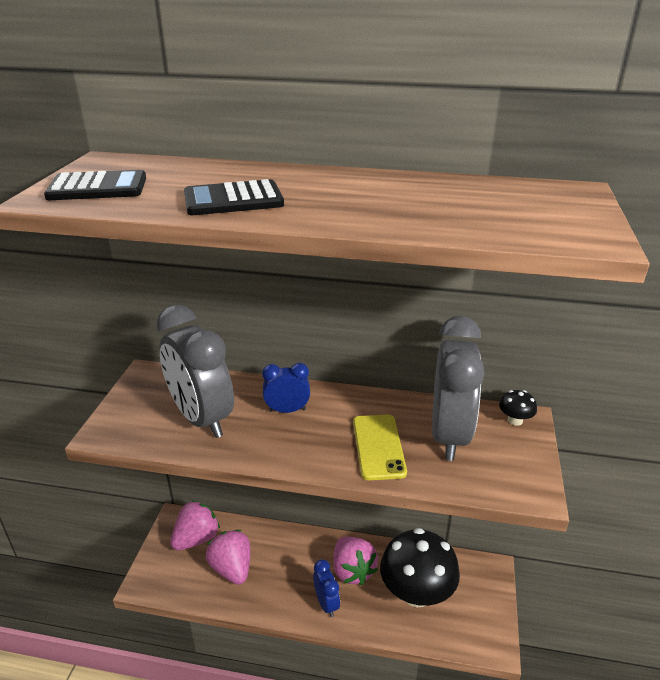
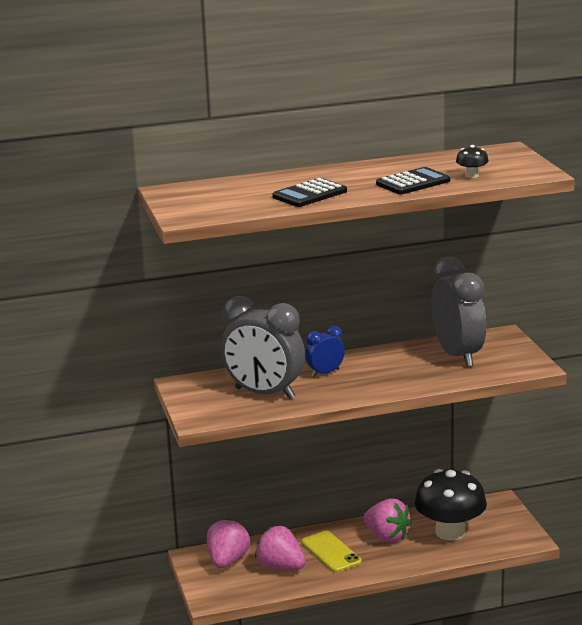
camera: 25 degrees left, 10 degrees down
(97, 187) = (205, 205): black calculator -> black calculator (413, 182)
(326, 603) = (382, 560): blue clock -> none
(378, 446) = (414, 373): yellow phone -> yellow phone (331, 552)
(515, 420) = (496, 336): black mushroom -> black mushroom (472, 175)

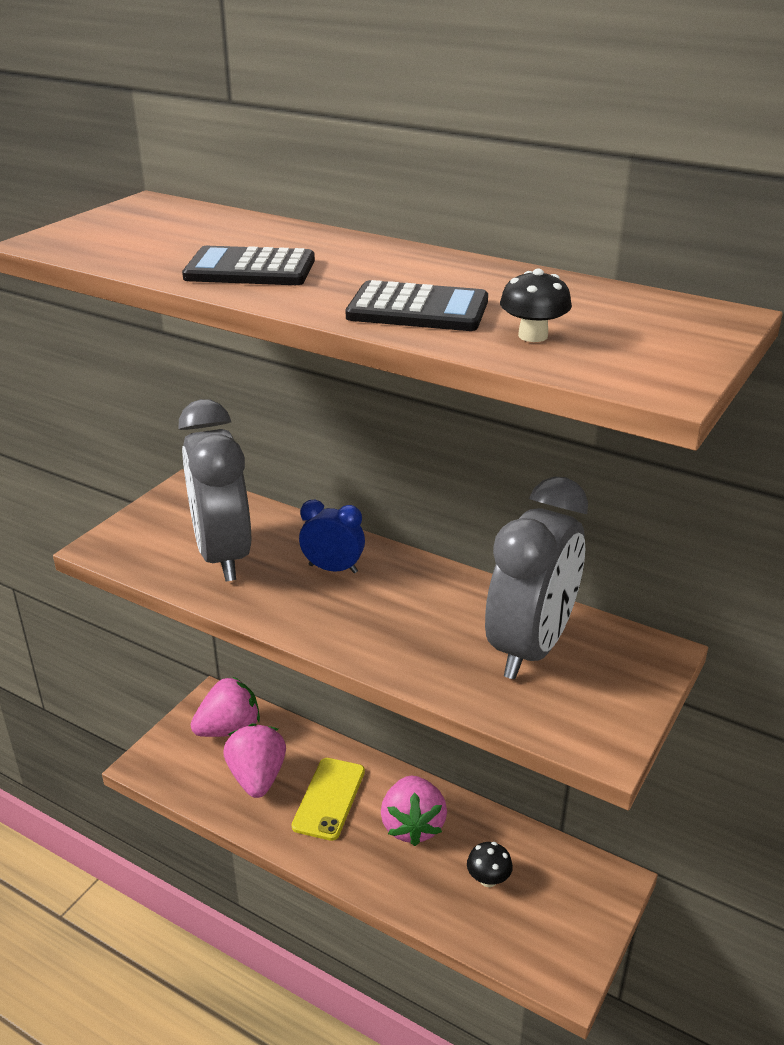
camera: 45 degrees right, 10 degrees up
(450, 532) = (488, 879): black mushroom -> black mushroom, size x0.40

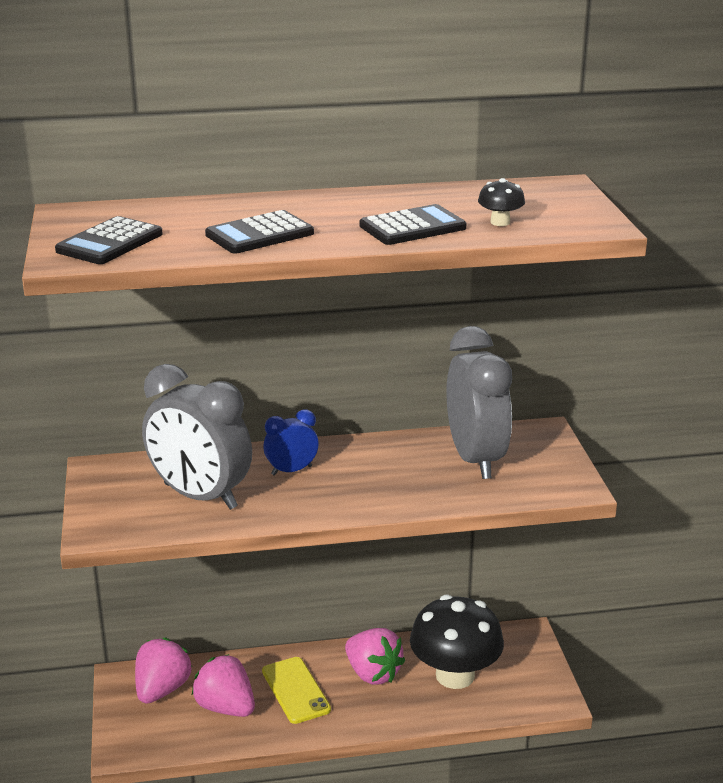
camera: 40 degrees left, 5 degrees down
(112, 238) = (109, 242): none -> black calculator
(488, 879) = (455, 675): black mushroom -> black mushroom, size x2.48

